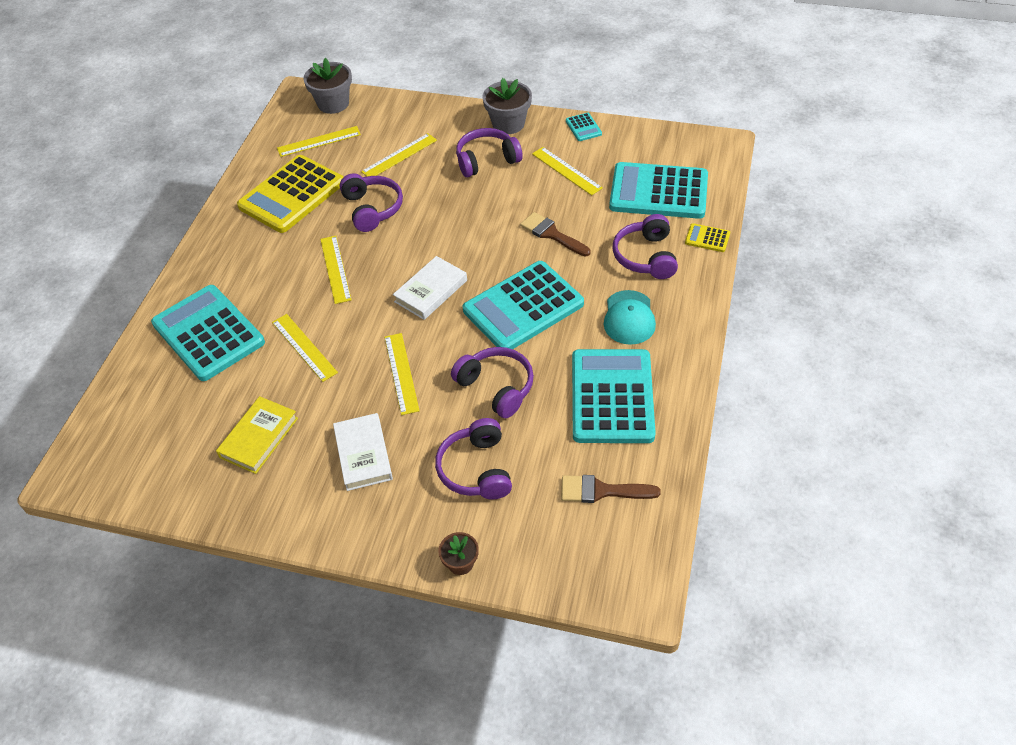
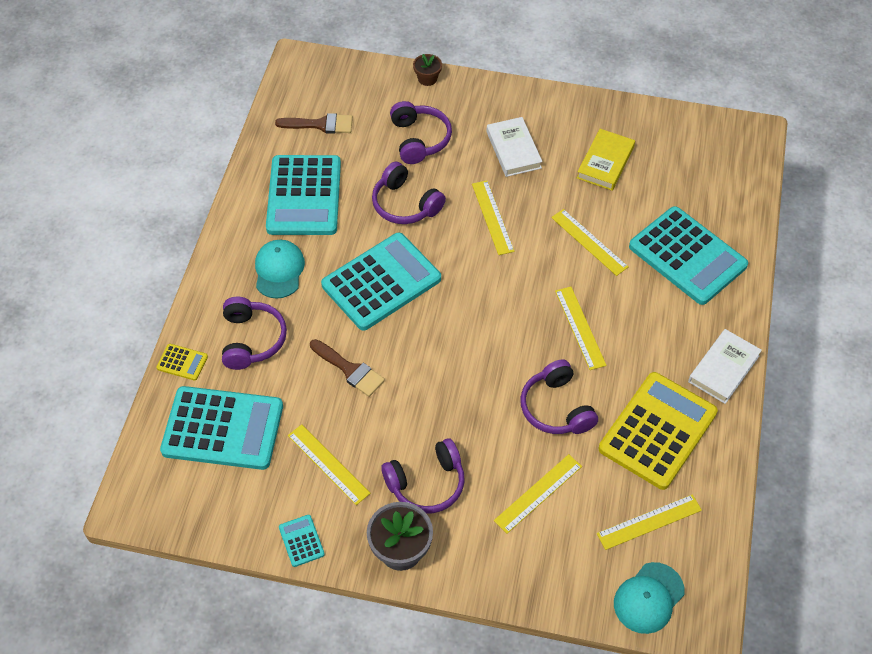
camera: 175 degrees right, 5 degrees up
(333, 104) = (648, 598): grey flower pot -> turquoise cap
(431, 291) = (475, 300): white book -> white book (723, 369)

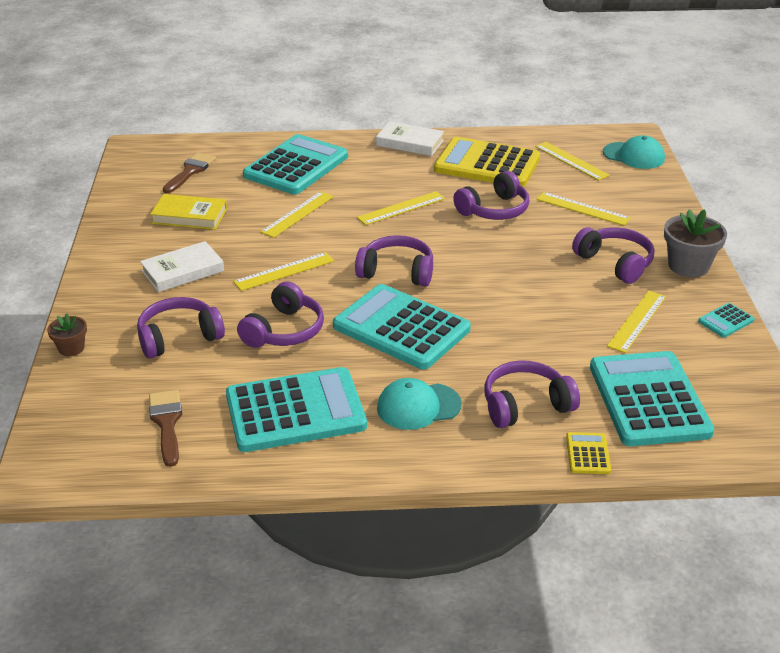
camera: 105 degrees left, 20 degrees down
(350, 370) = (523, 328): brown brush -> brown brush (190, 171)
(466, 298) = (397, 272): none -> purple headphones

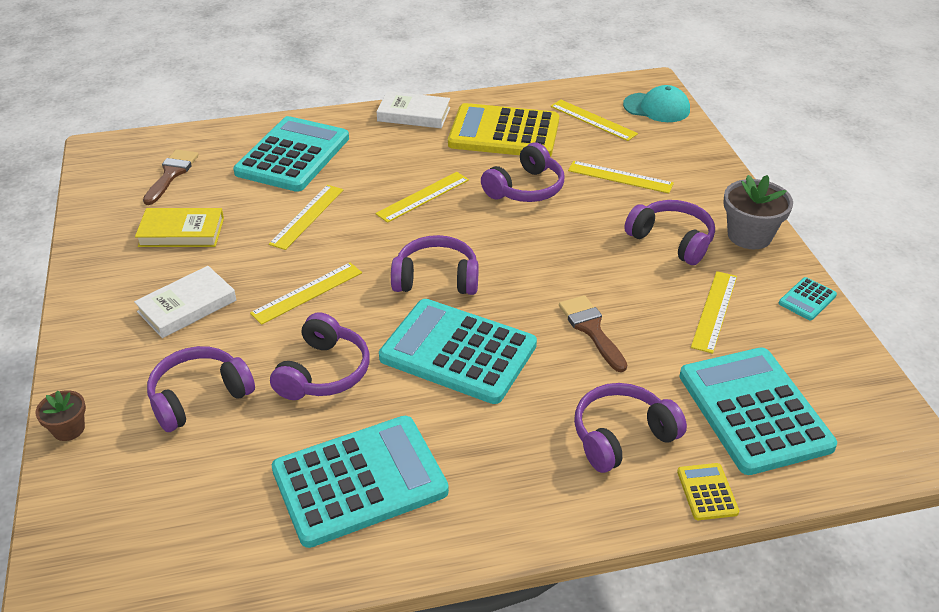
camera: 10 degrees left, 5 degrees up
(167, 423) = (206, 519): brown brush -> brown brush (591, 329)
(418, 406) = (501, 455): turquoise cap -> none

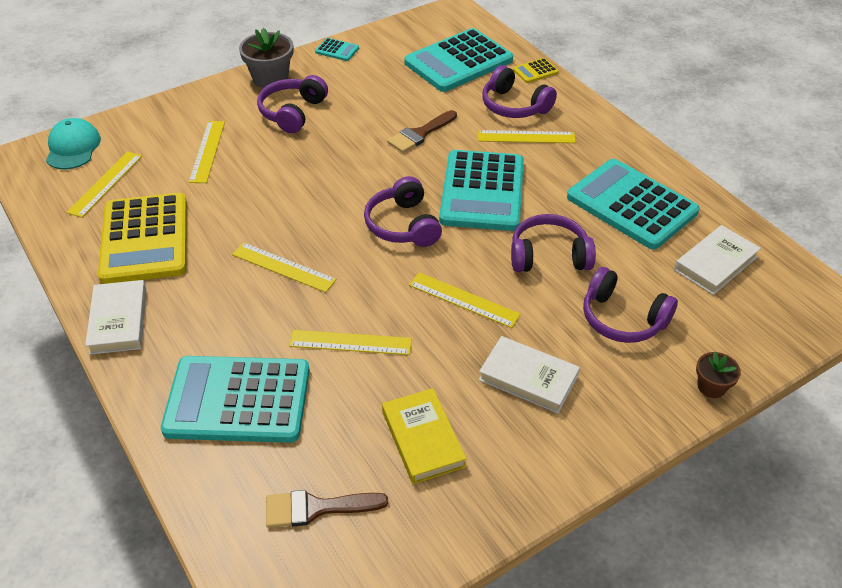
camera: 110 degrees left, 5 degrees up
(211, 519) = (715, 263): none -> white book
(525, 188) = (245, 203): purple headphones -> none
(714, 311) = (369, 85): yellow ruler -> yellow ruler (526, 137)

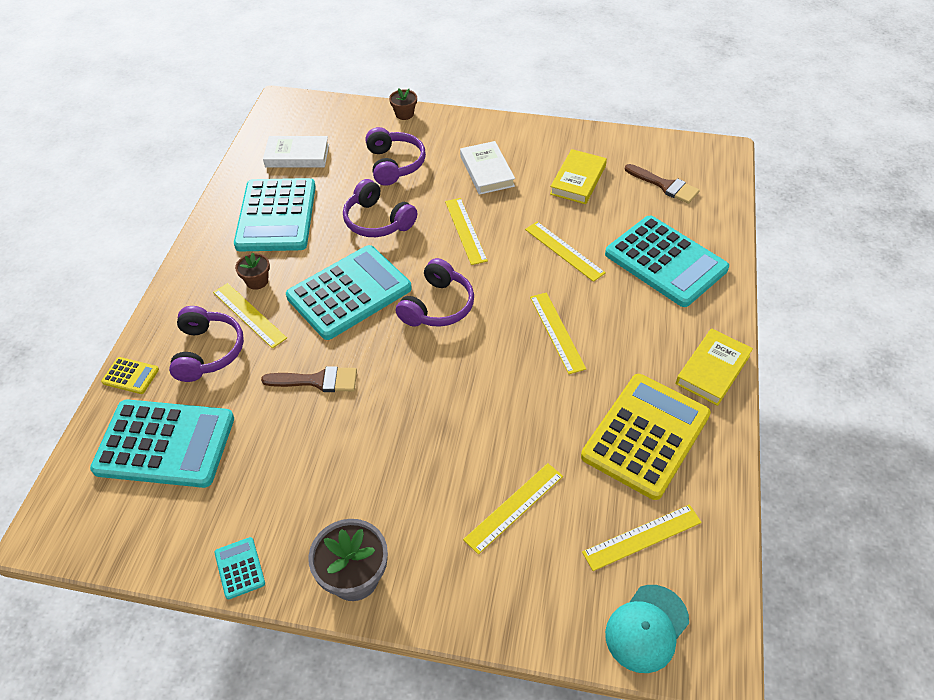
camera: 135 degrees left, 5 degrees up
(118, 321) = (713, 370): white book -> yellow book
(292, 112) = (388, 499): purple headphones -> none
(559, 157) = (257, 281): none -> brown flower pot

